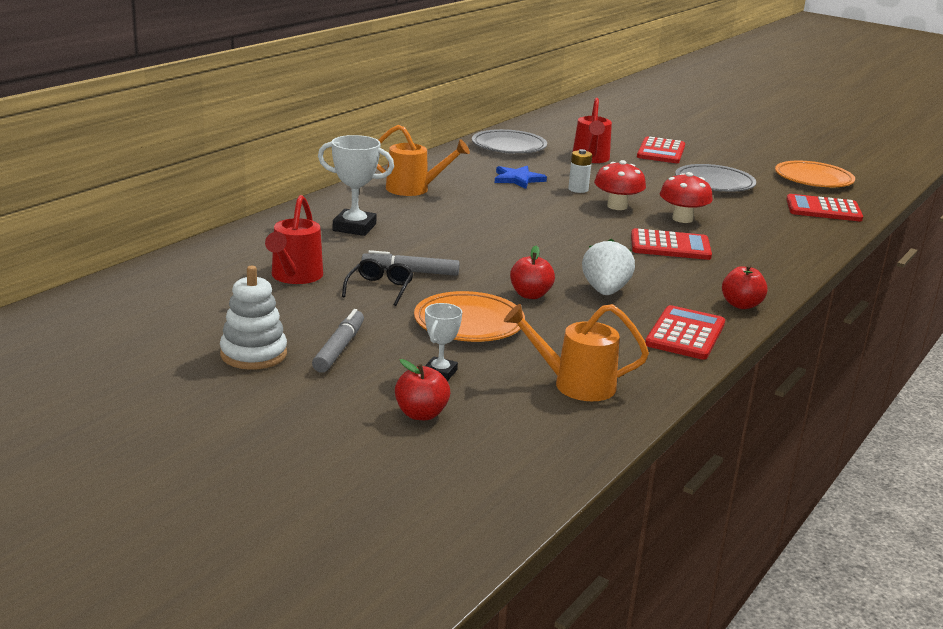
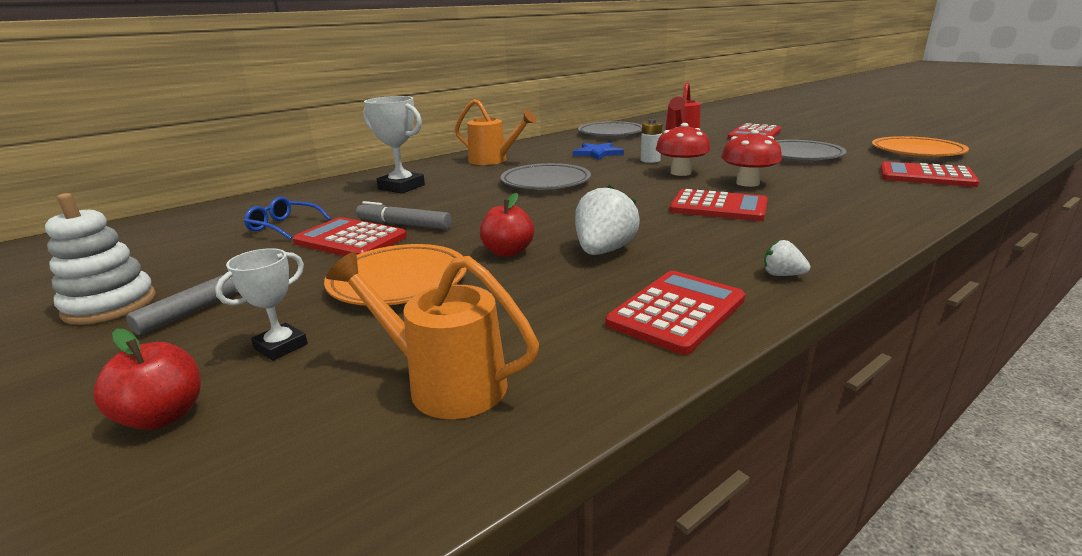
camera: 20 degrees right, 0 degrees up
(294, 277) = (284, 226): red watering can -> blue glasses
(379, 288) = (350, 240): black glasses -> red calculator
(497, 220) = (545, 182): none -> grey plate
(741, 305) = (782, 275): red apple -> white strawberry

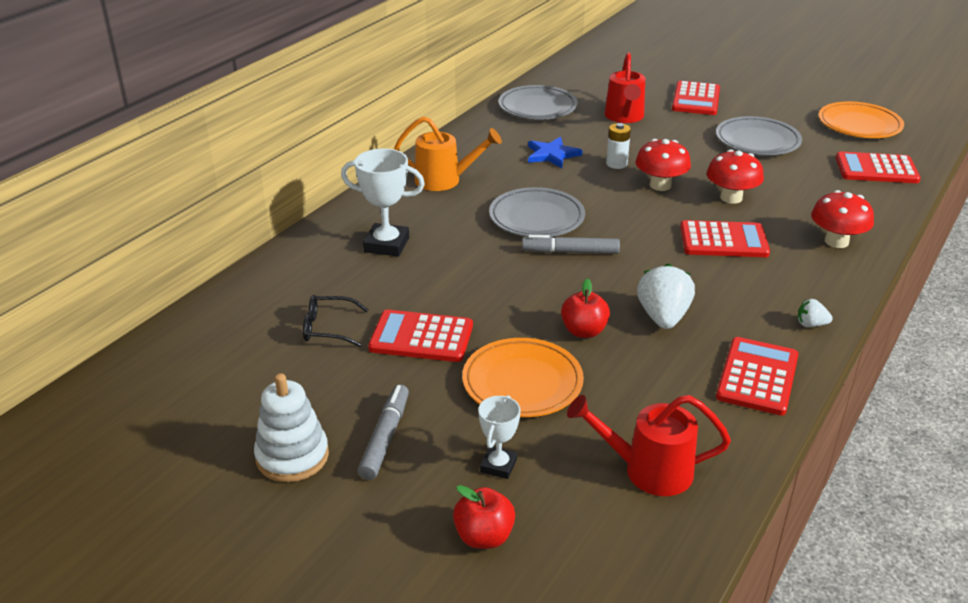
camera: 20 degrees left, 10 degrees up
(284, 226) = (328, 328): blue glasses -> black glasses
(404, 224) = (452, 307): grey marker -> grey marker (570, 252)
(444, 383) = (647, 470): orange watering can -> red watering can
(853, 217) = (836, 241): none -> red mushroom

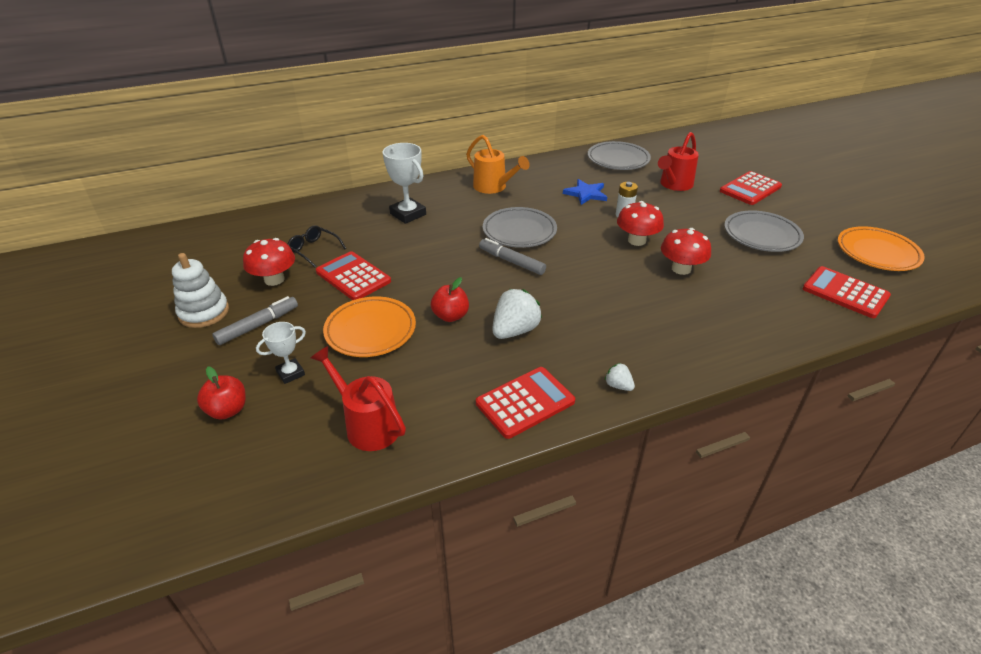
camera: 35 degrees right, 5 degrees up
(723, 240) = (632, 297): red calculator -> none
(836, 241) = (727, 334): red mushroom -> red mushroom (274, 279)

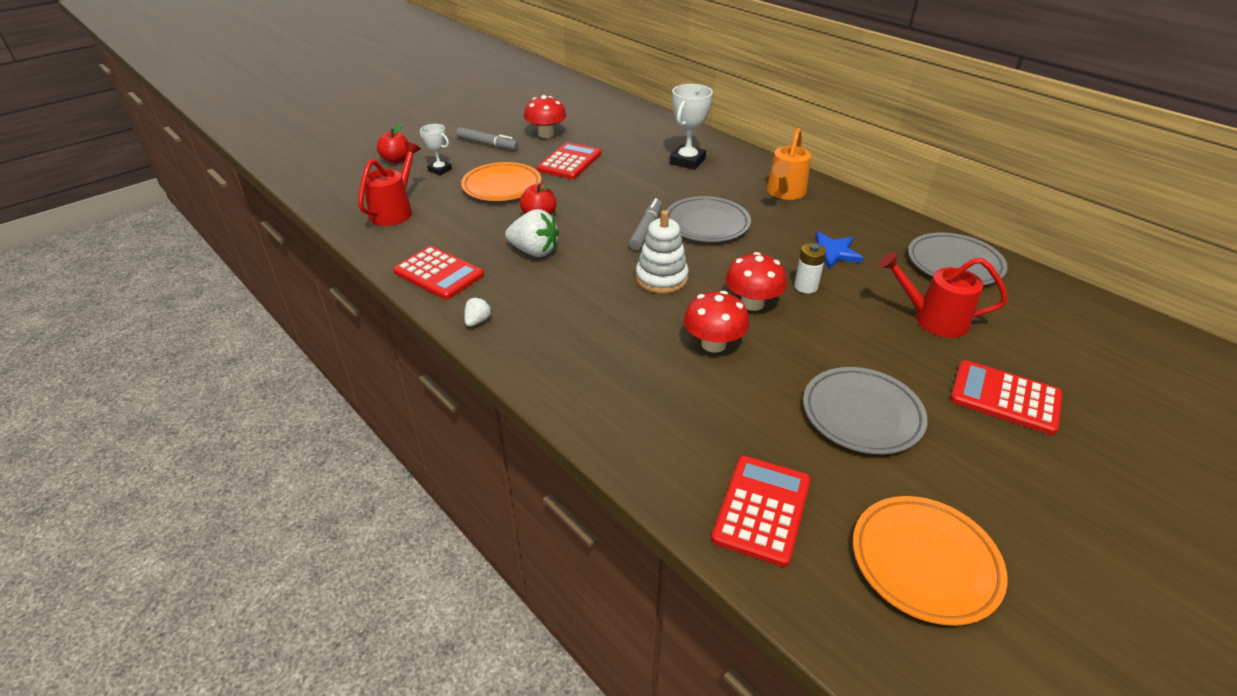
camera: 70 degrees right, 0 degrees up
(204, 312) = (493, 123): white stacking toy -> white stacking toy (661, 278)
(314, 250) = (597, 137): black glasses -> none

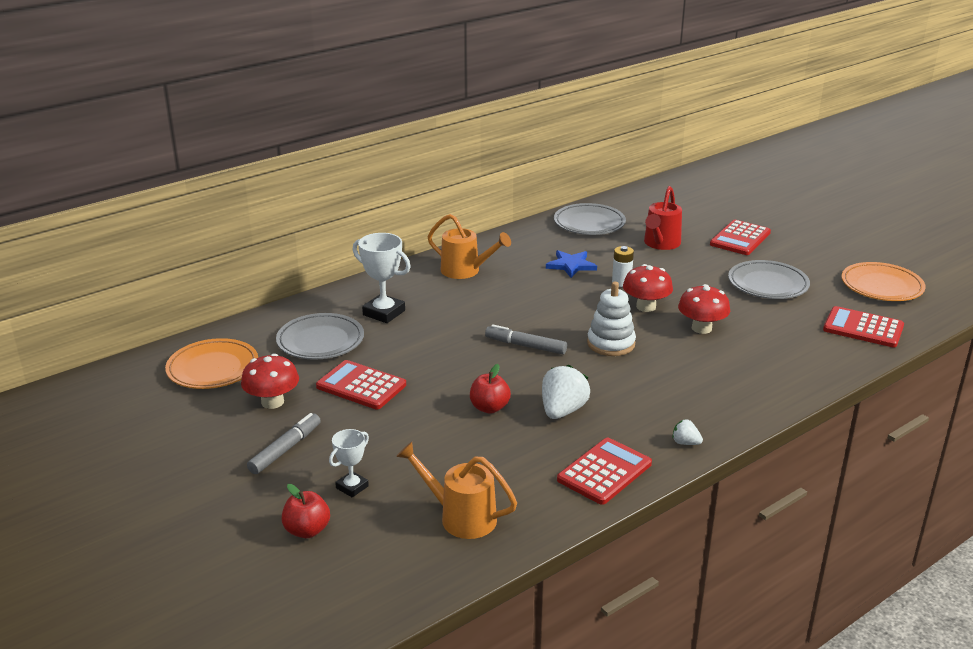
camera: 85 degrees left, 10 degrees down
(395, 211) = (460, 517): red watering can -> orange watering can
(502, 186) = (412, 434): orange plate -> orange plate (213, 369)
(706, 224) = (518, 314): grey plate -> grey plate (320, 341)

